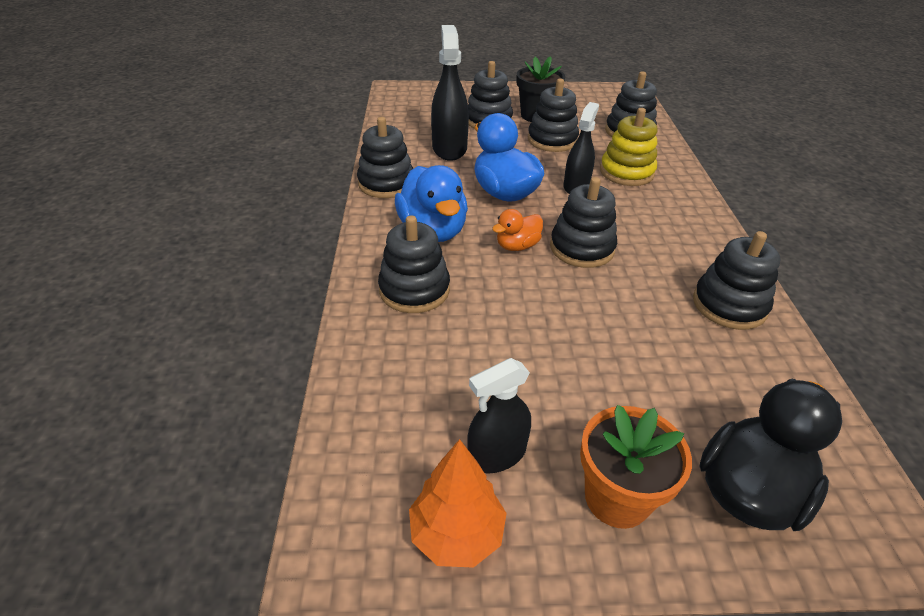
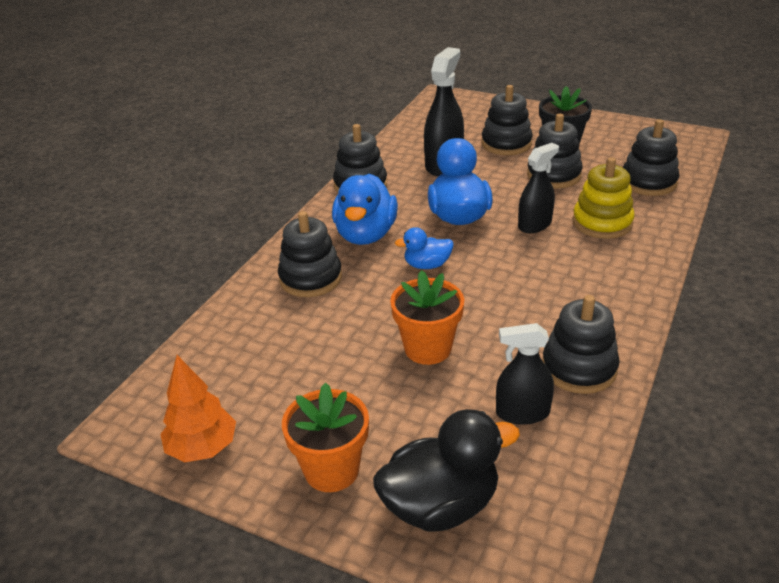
camera: 30 degrees right, 5 degrees down
(497, 454) = (271, 411): black spray bottle -> black spray bottle (522, 413)
(517, 246) = (427, 265): orange duck -> blue duck
(582, 248) = (485, 282): black stacking toy -> none
(590, 328) = (428, 348): none -> orange flower pot

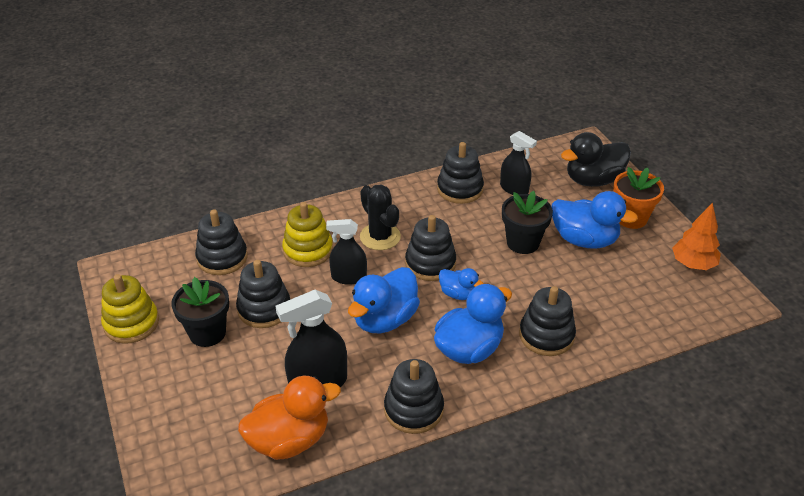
camera: 140 degrees left, 5 degrees up
(363, 396) = (584, 240): none -> blue duck
(417, 138) = (289, 440): none -> orange duck
(428, 348) = (523, 242): orange flower pot -> black flower pot
(441, 505) = (593, 180): black duck -> black duck turned 45 degrees counterclockwise
(506, 143) = (236, 370): black stacking toy -> black stacking toy (430, 263)
(567, 268) = (380, 237): none -> black cactus
(614, 127) = (131, 323): none -> yellow stacking toy

